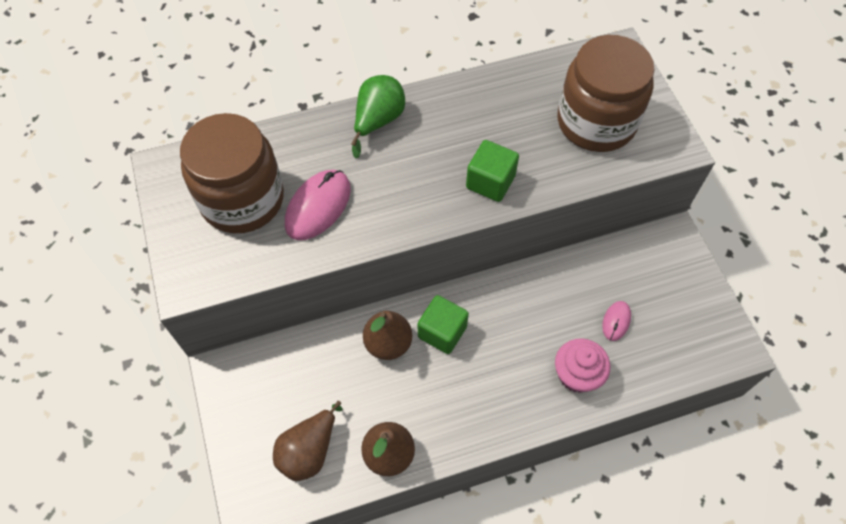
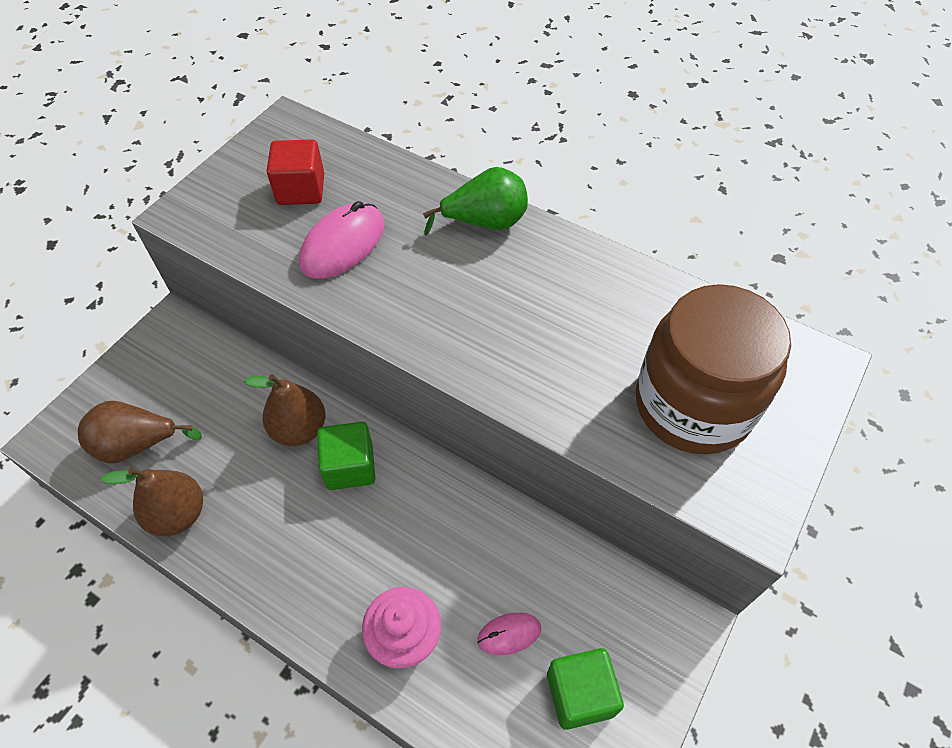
camera: 50 degrees right, 5 degrees down
(242, 199) = (301, 190): brown jar -> red cube
(318, 206) = (342, 244): pink mouse -> pink mouse turned 45 degrees counterclockwise
(490, 182) = (507, 359): green cube -> green cube (580, 694)

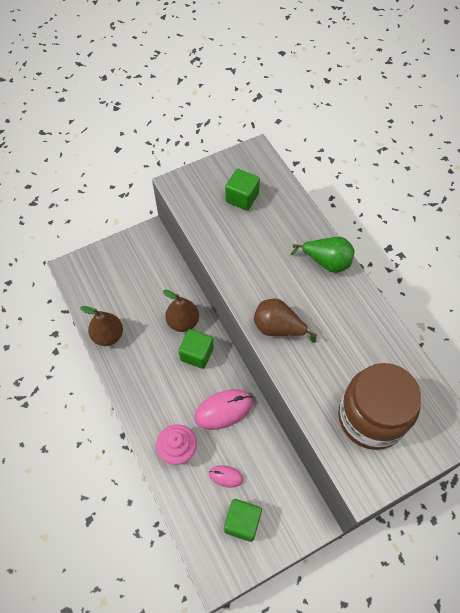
camera: 30 degrees right, 5 degrees up
(137, 444) = (106, 291): brown pear -> brown pear (278, 328)
(301, 190) = (242, 198): red cube -> green cube
(342, 244) = (246, 240): pink mouse -> pink mouse (223, 410)

